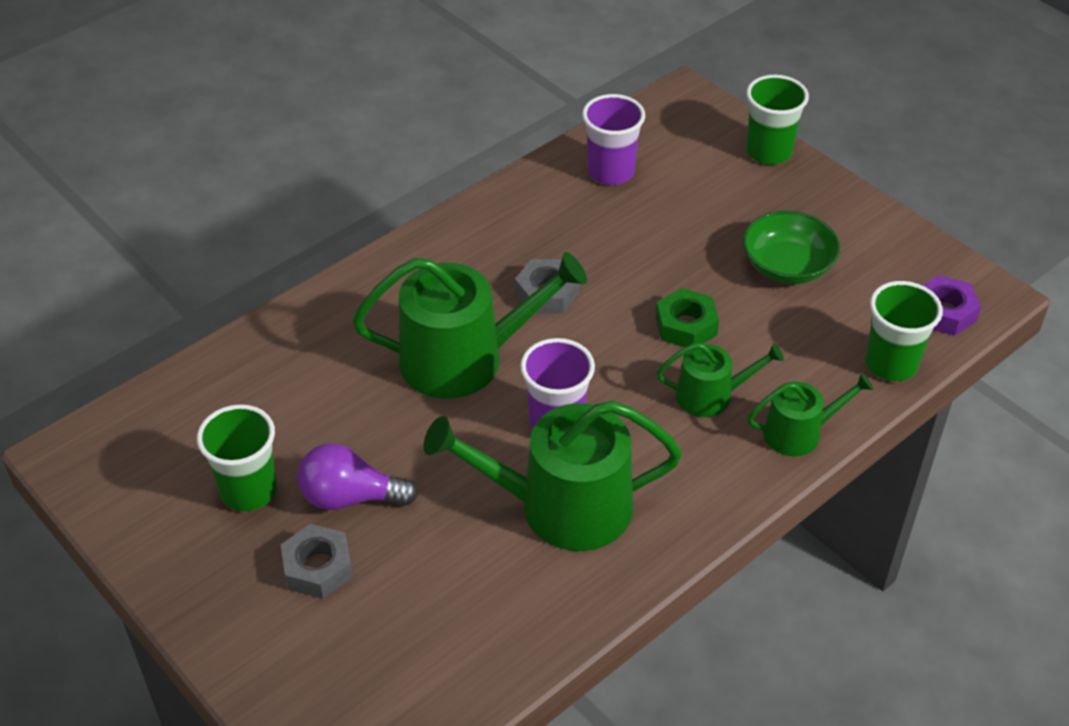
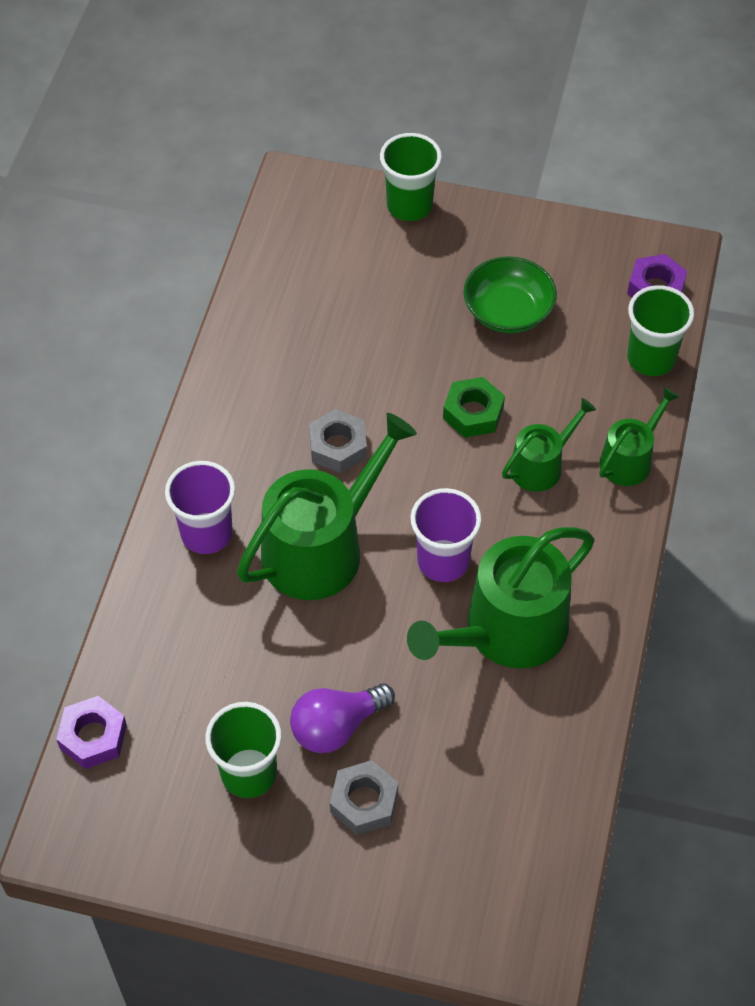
camera: 35 degrees left, 10 degrees up
(161, 396) = (93, 737): none -> purple nut
(610, 172) = (294, 297): purple cup -> purple cup (206, 533)

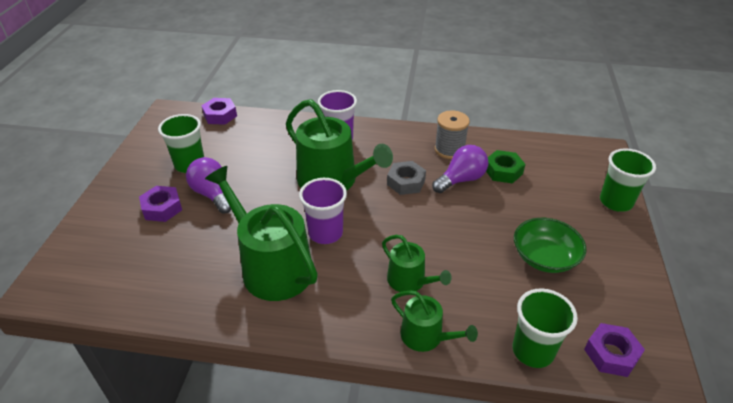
camera: 85 degrees right, 15 degrees down
(263, 376) = (449, 150): none -> grey spool
(340, 374) = (461, 180): none -> purple light bulb
(364, 802) = (162, 208): grey nut -> purple nut
(473, 413) = (447, 242): green nut -> green nut (503, 171)

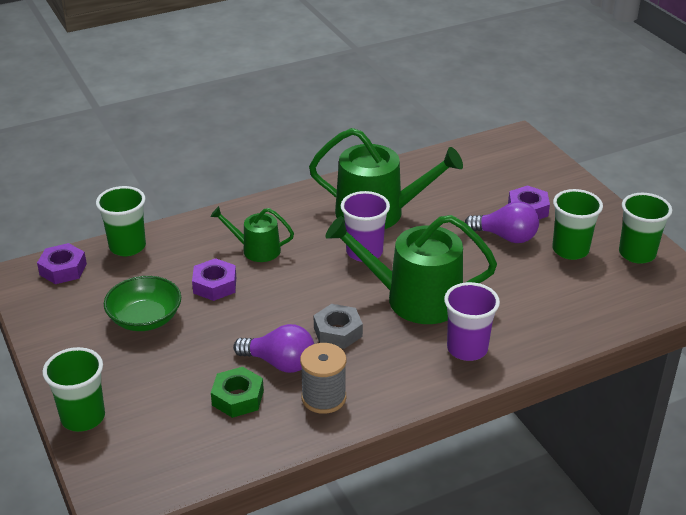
camera: 145 degrees right, 5 degrees down
(158, 143) = (637, 254): none -> green cup
(220, 115) = (637, 313): purple nut -> purple nut (215, 285)
(426, 336) = (215, 223): green watering can -> none
(461, 180) = (280, 363): purple light bulb -> purple light bulb turned 90 degrees counterclockwise

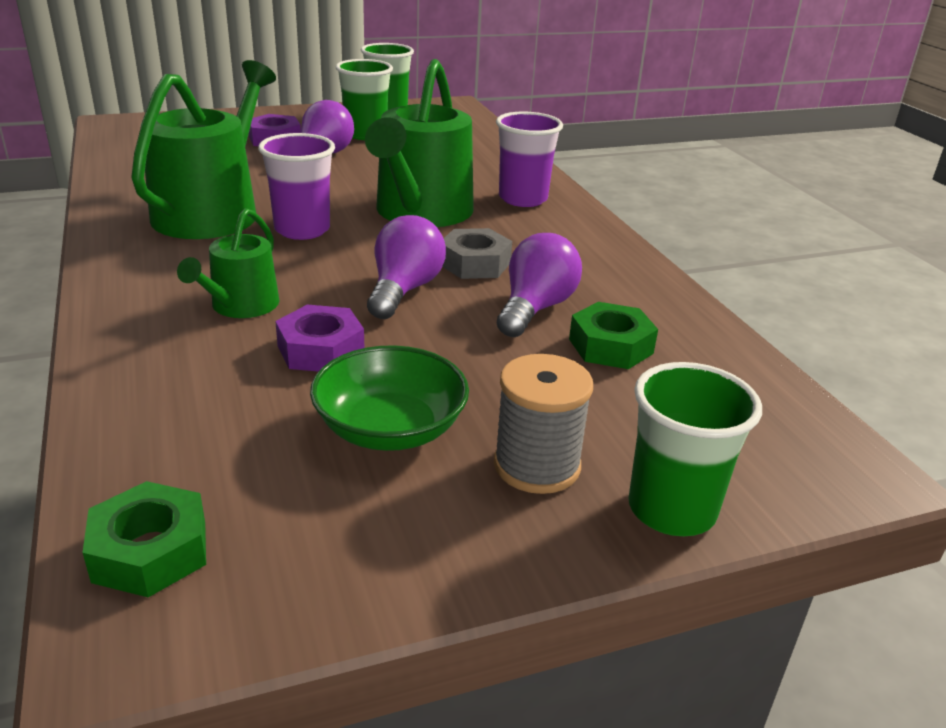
camera: 85 degrees left, 5 degrees down
(63, 269) = (150, 551): purple nut -> green nut
(127, 247) = (127, 447): green cup -> none
(291, 305) = (404, 290): none -> purple light bulb
(323, 398) = (608, 285): grey spool -> grey spool (537, 465)

